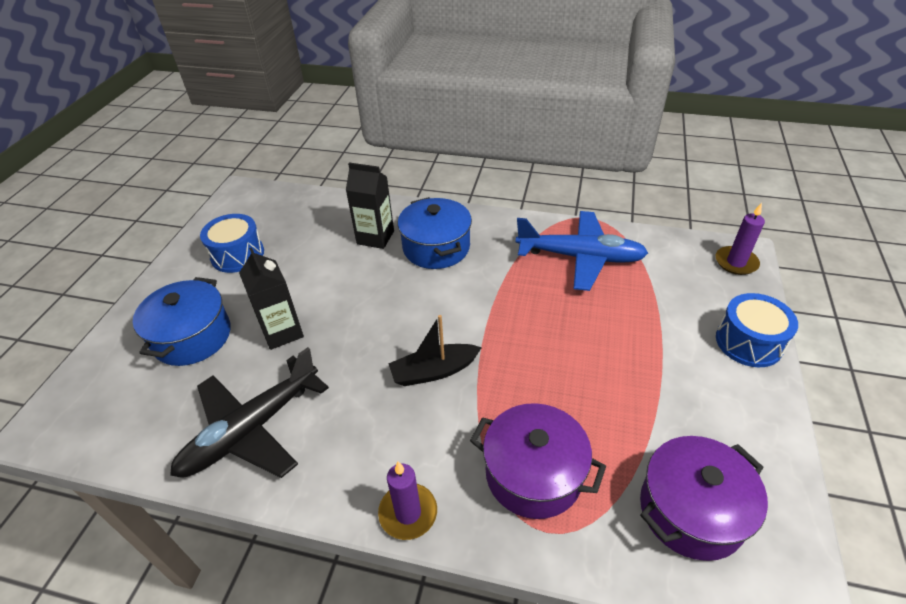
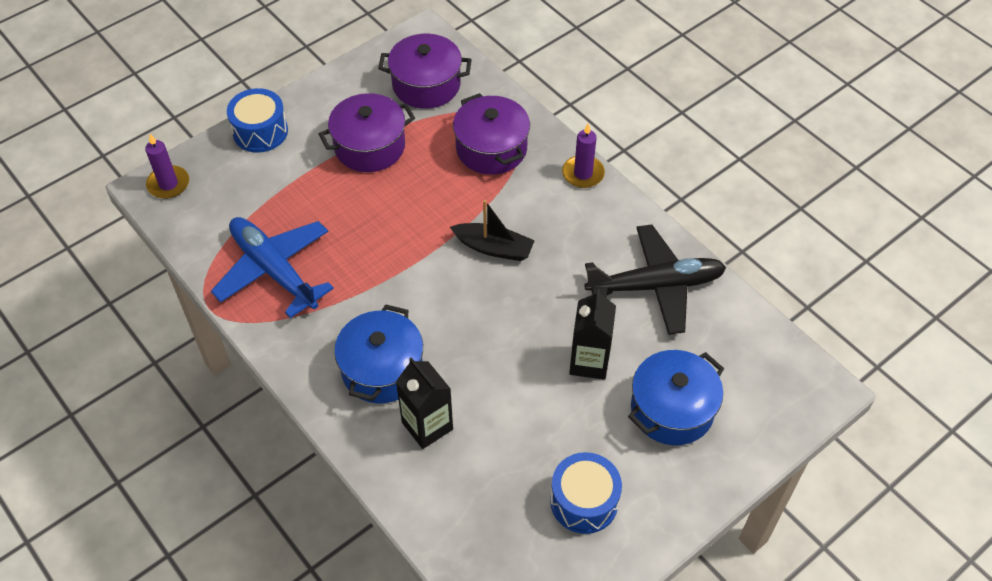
camera: 145 degrees left, 10 degrees up
(646, 392) = (370, 146): none -> purple pot

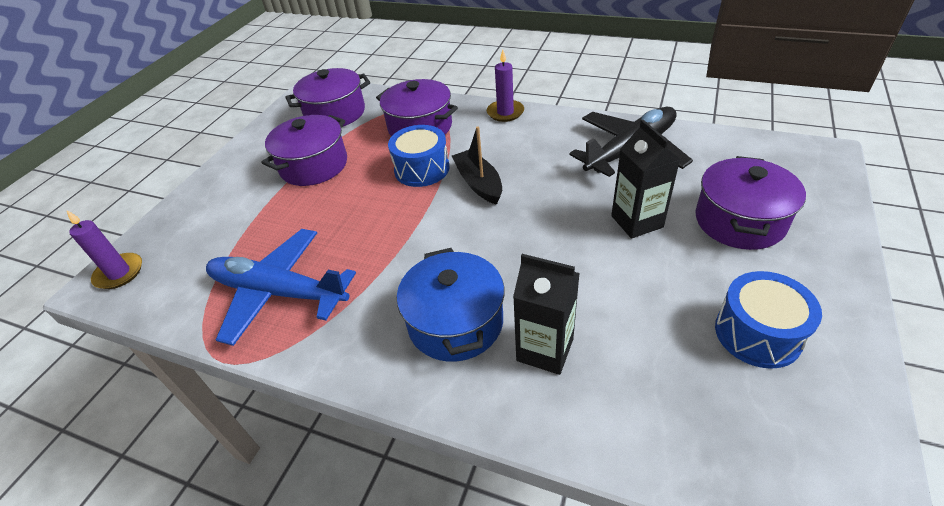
camera: 25 degrees left, 10 degrees down
(260, 131) = (201, 196): blue drum -> blue drum (422, 169)
(494, 248) = (478, 183): black boat -> black boat turned 105 degrees counterclockwise
(672, 409) = (739, 221): blue pot -> purple pot

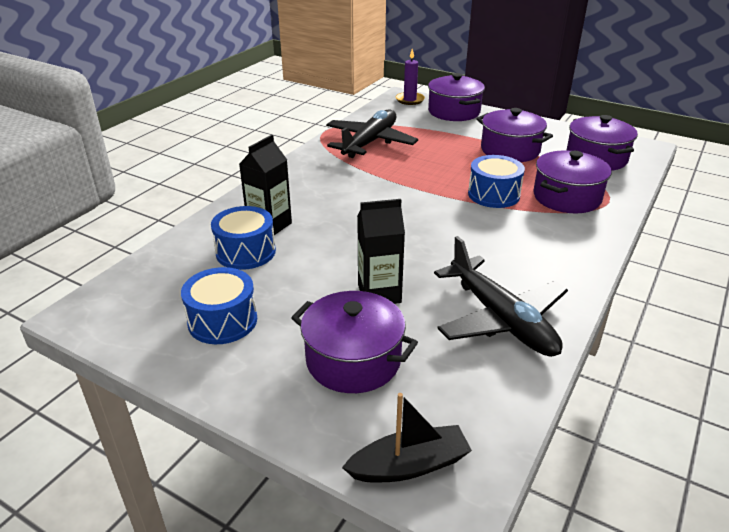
camera: 95 degrees right, 10 degrees down
(184, 220) = (454, 112): none -> purple pot
(278, 292) = (370, 142): blue plane -> black plane
(455, 322) = (311, 196): blue pot -> none
(478, 183) = (464, 219): black boat -> black boat (409, 465)
(505, 112) = (593, 248): purple candle -> none
(618, 356) = (245, 252): none -> blue drum

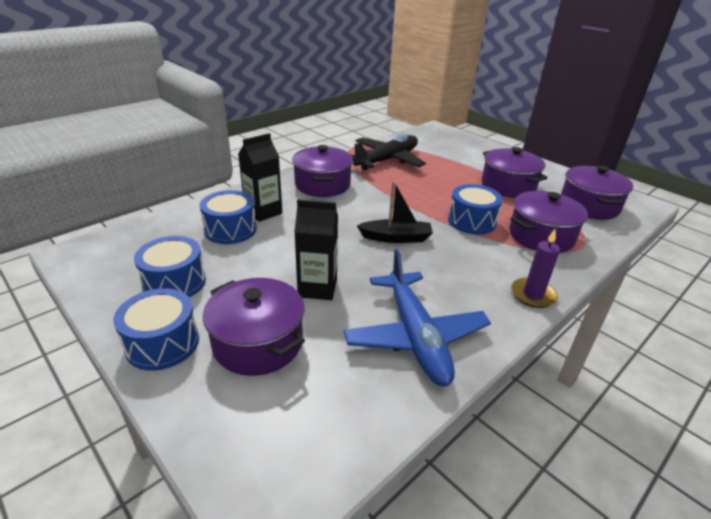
camera: 15 degrees right, 0 degrees up
(254, 384) = (162, 343): none -> blue drum
(409, 465) = (244, 460): black boat -> black boat (396, 238)
(410, 100) = (441, 132): purple candle -> purple candle (532, 295)
(454, 112) = (474, 147): purple pot -> purple pot (322, 185)
(501, 319) = (415, 336): black plane -> blue plane

